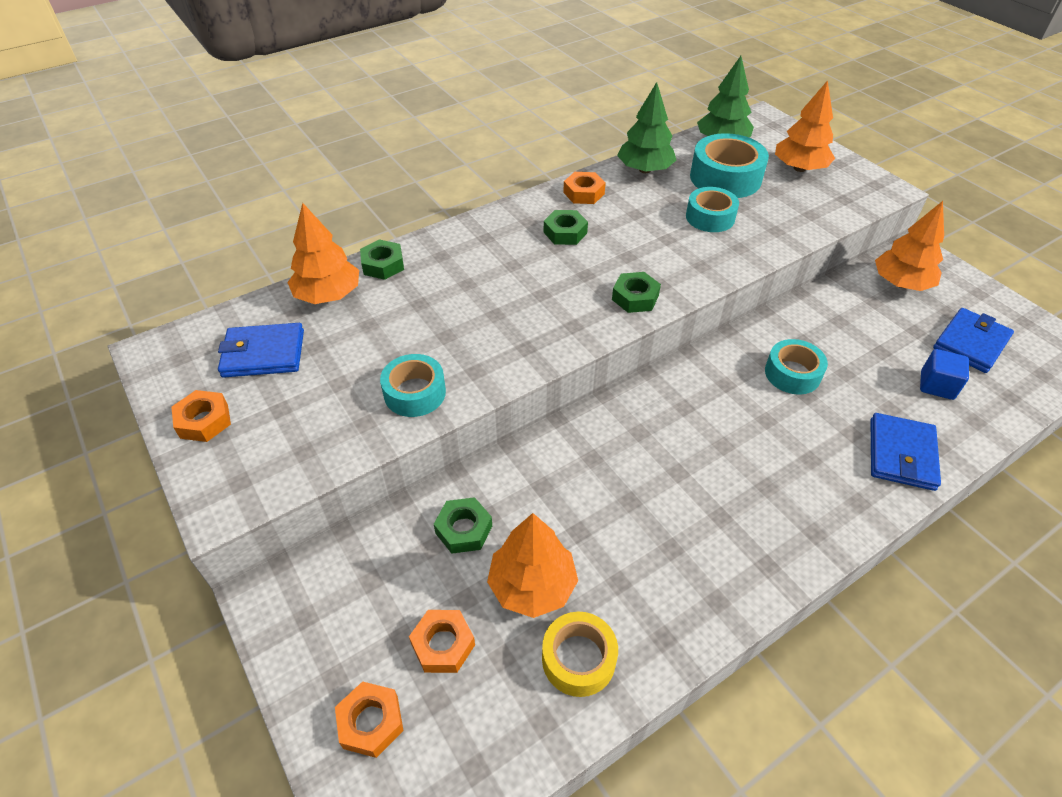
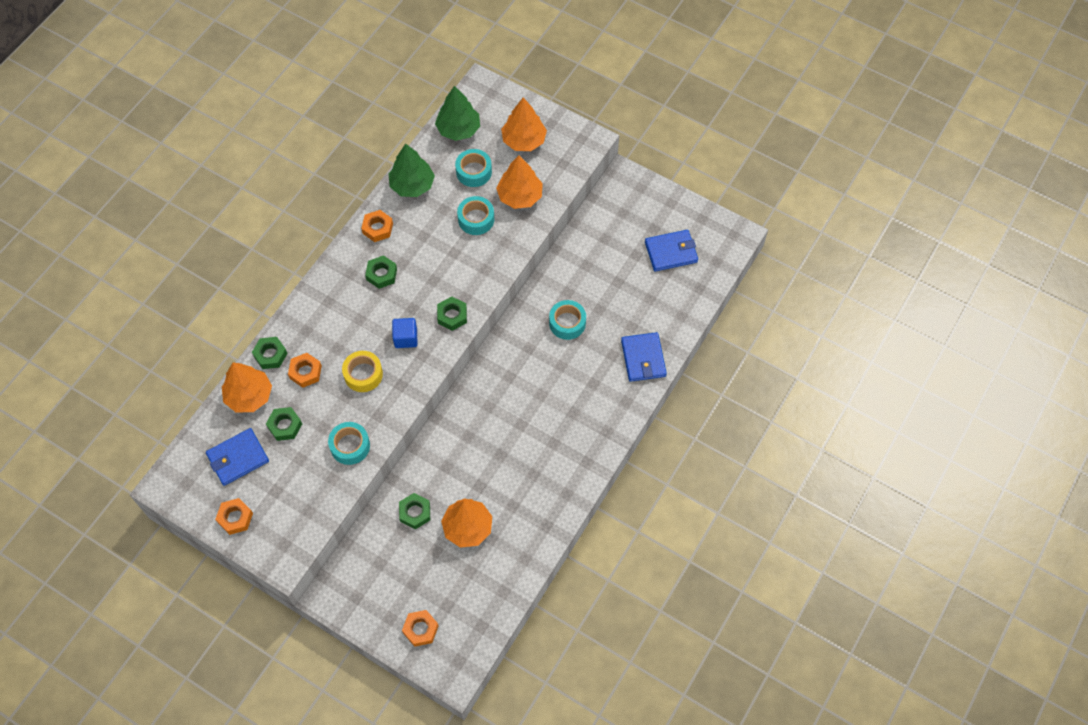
camera: 25 degrees left, 15 degrees up
(347, 340) = (285, 426): none -> green nut
(443, 644) = (436, 578): orange nut -> orange nut (305, 372)
(578, 659) = (508, 555): yellow tape -> yellow tape (363, 374)
(725, 178) = (474, 172): turquoise tape -> turquoise tape, size x0.65
(901, 283) = (619, 214): orange tree -> orange tree (520, 196)
(936, 385) = (655, 296): blue cube -> blue cube (406, 338)
(970, 343) = (671, 252): blue wallet -> blue wallet turned 60 degrees clockwise

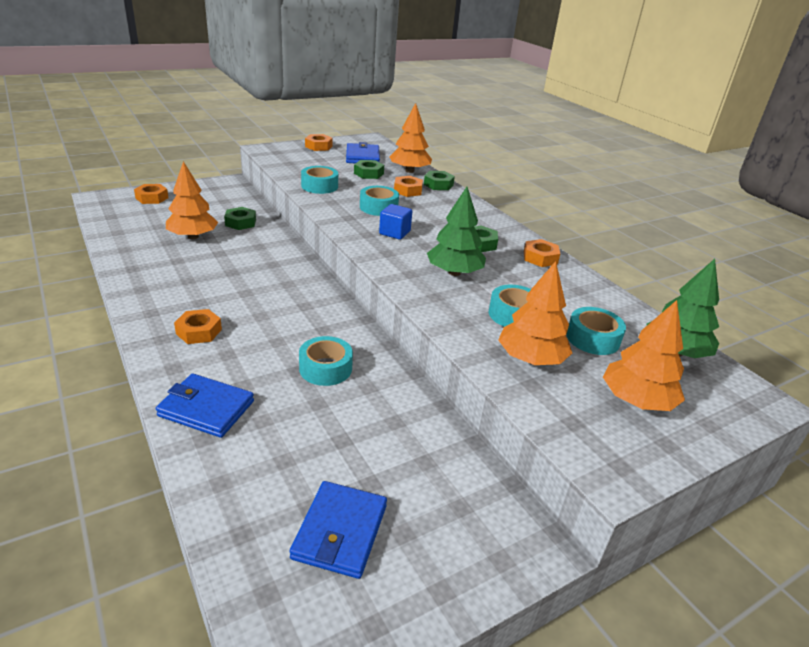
camera: 115 degrees right, 30 degrees down
(363, 374) = (378, 207): yellow tape -> turquoise tape
(412, 185) = (591, 293): green tree -> green tree (454, 272)
(452, 316) = (395, 260): green nut -> none
(584, 416) = (199, 331): none -> orange nut

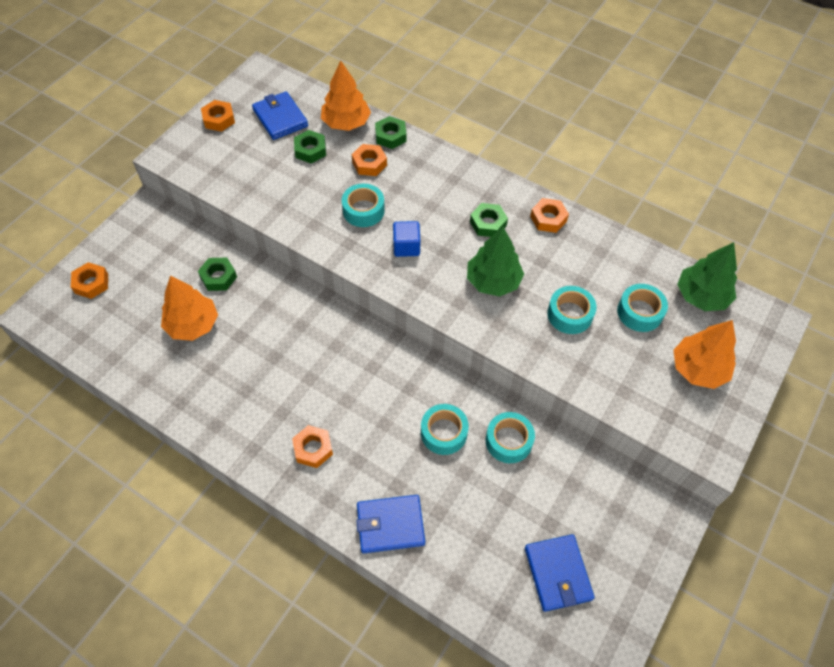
camera: 25 degrees left, 25 degrees up
(319, 186) = (281, 202): turquoise tape -> turquoise tape (508, 441)
(530, 359) = (609, 363): orange tree -> none

